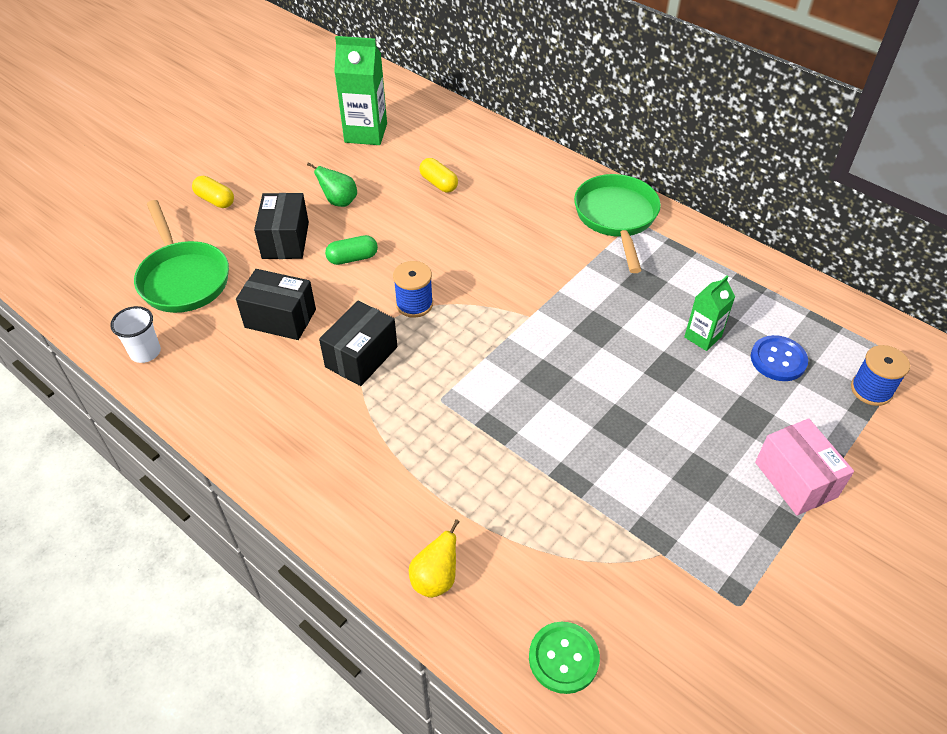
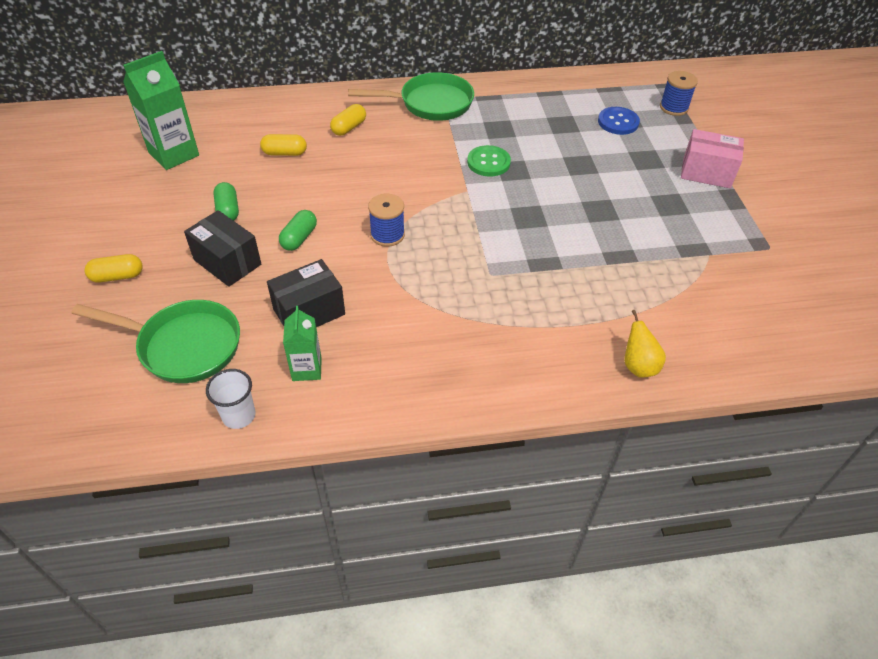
camera: 50 degrees left, 0 degrees up
(339, 201) = (228, 210): green pear -> green capsule
(361, 357) = (404, 290): black box -> none
(516, 195) = (349, 128): none -> yellow capsule
(563, 658) = (747, 342): green button -> green button (488, 162)
(616, 218) = (430, 103): green pan -> green pan turned 135 degrees clockwise
(702, 337) = (569, 136): green carton -> green carton (307, 369)

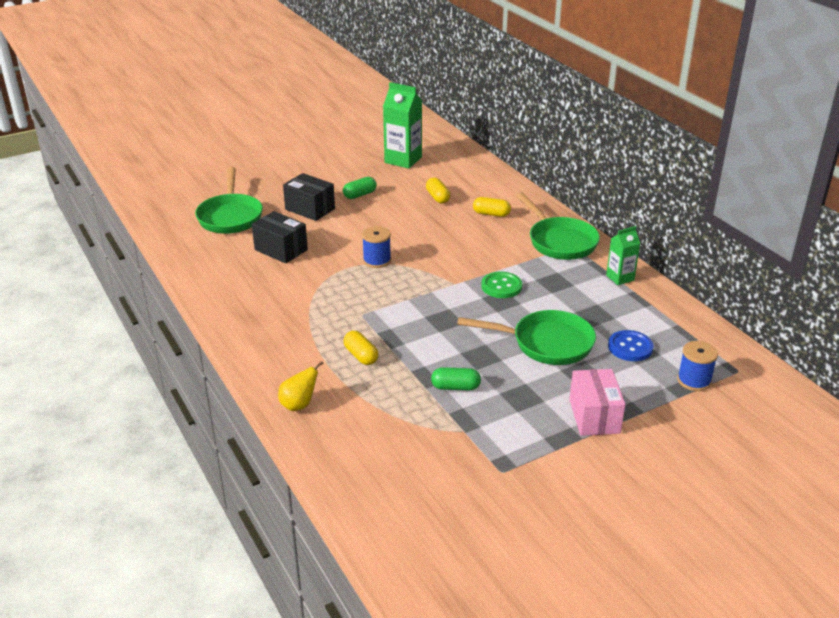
camera: 70 degrees right, 15 degrees down
(117, 276) = (276, 179): yellow capsule -> yellow capsule (361, 356)
(227, 262) = (310, 209): black box -> black box turned 75 degrees counterclockwise
(239, 416) = (184, 249): white cup -> none
(299, 238) = (349, 227): green capsule -> green capsule (455, 387)
(307, 369) = (231, 262): green carton -> green carton (620, 278)
(594, 165) = (546, 343): none -> green pan

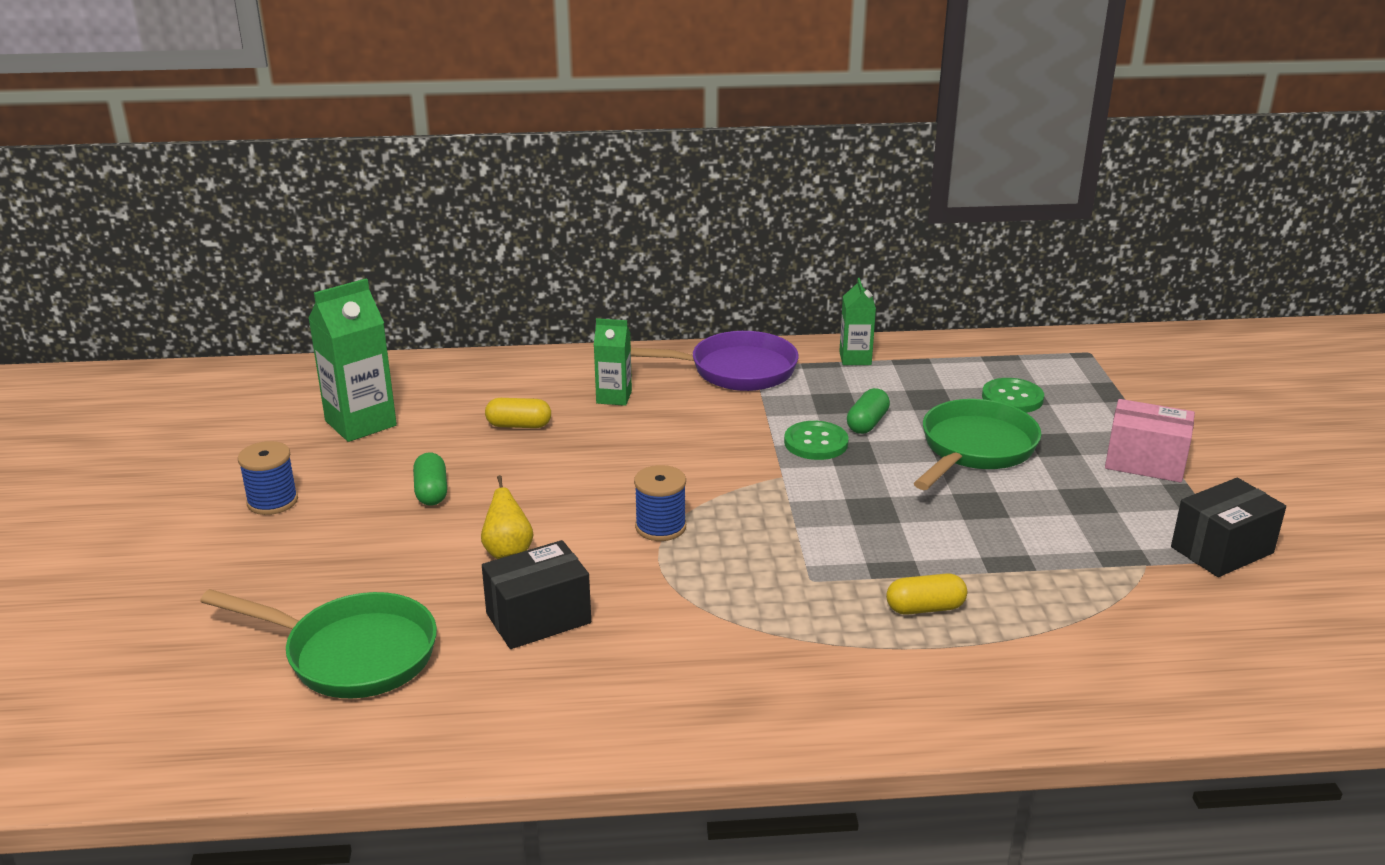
camera: 65 degrees left, 5 degrees down
(299, 405) = (1031, 702): yellow pear -> yellow pear (508, 552)
(310, 209) = (425, 554): black box -> black box (1222, 550)
(455, 387) = (1044, 544): green capsule -> green capsule (867, 423)
(491, 214) = (614, 397): yellow capsule -> green carton
(559, 241) = (734, 370): green pan -> purple pan
(630, 347) = (1012, 398): blue button -> green button
(694, 380) = (1097, 382): blue spool -> blue spool (272, 501)

